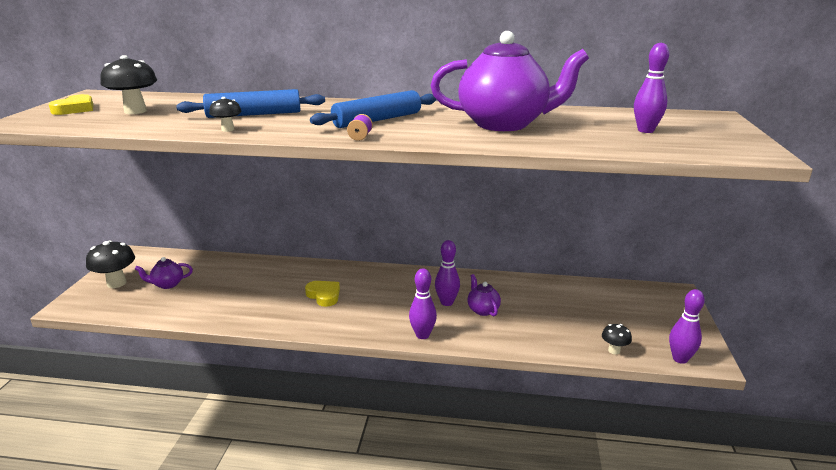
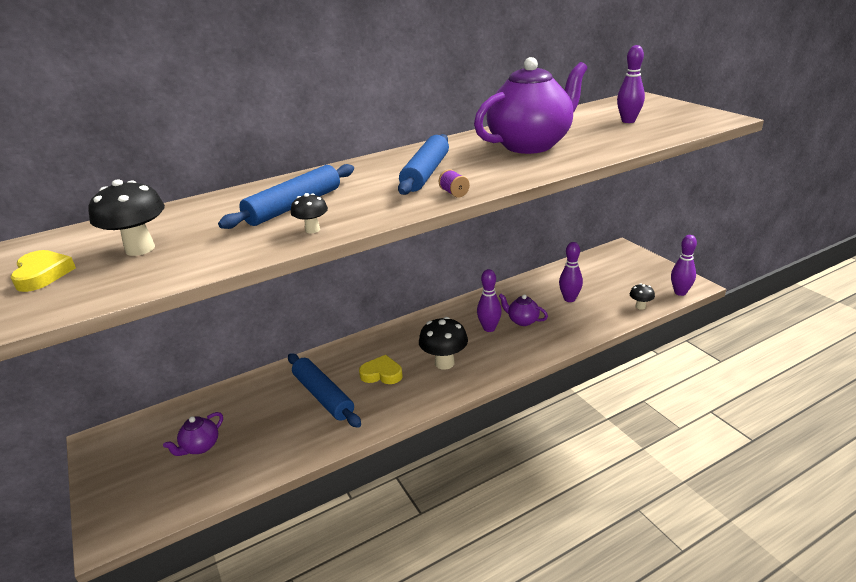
camera: 35 degrees left, 5 degrees up
(116, 283) = (132, 478): black mushroom -> black mushroom (444, 363)
(269, 290) = (323, 396): none -> blue rolling pin
(422, 335) = (509, 363): purple bowling pin -> purple bowling pin (569, 299)

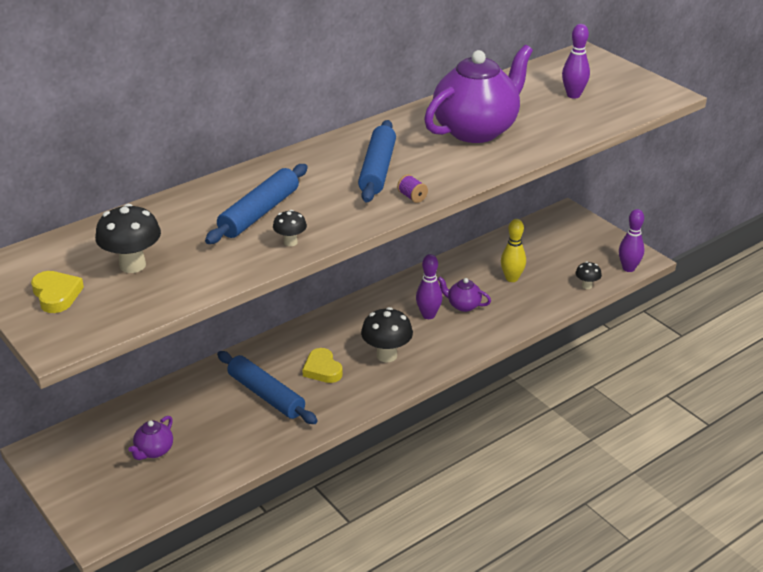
camera: 10 degrees left, 5 degrees up
(382, 374) = (322, 369): yellow heart -> yellow heart turned 120 degrees counterclockwise
(569, 299) = (512, 278): purple bowling pin -> yellow bowling pin

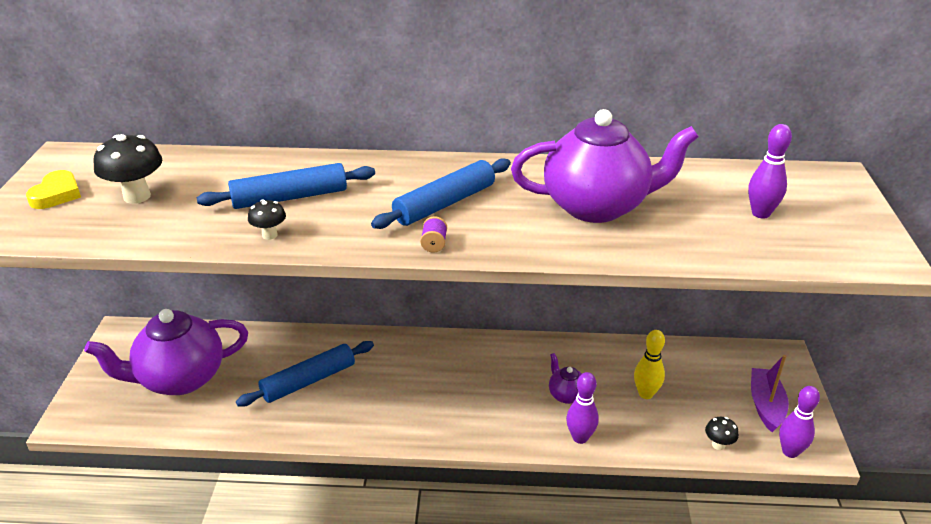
camera: 40 degrees right, 0 degrees up
(154, 451) = (180, 378): purple teapot -> purple teapot, size x2.32
(266, 395) = (308, 381): blue rolling pin -> blue rolling pin turned 60 degrees clockwise
(322, 369) = (376, 384): yellow heart -> none
(386, 355) = (442, 403): black mushroom -> none
(428, 315) = (523, 386): purple bowling pin -> purple bowling pin (580, 437)
(588, 248) = (766, 405): none -> purple boat

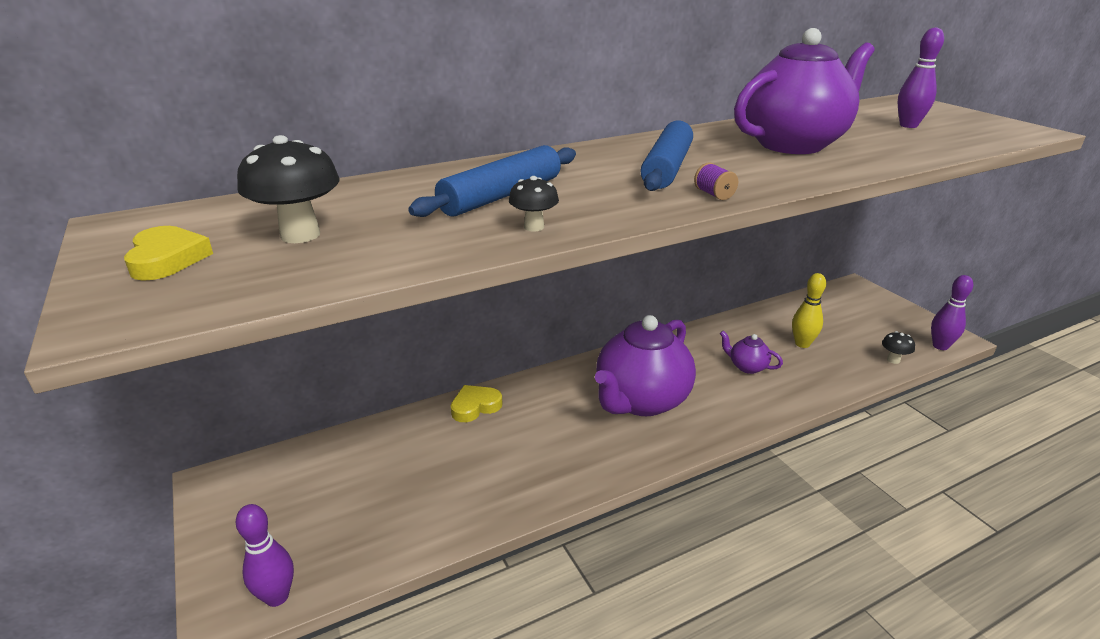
camera: 30 degrees left, 5 degrees down
(180, 378) = (346, 501): purple teapot -> purple teapot (641, 400)
(308, 381) = (503, 444): blue rolling pin -> none
(318, 342) = (475, 406): none -> yellow heart
(580, 437) = (796, 394): purple bowling pin -> purple bowling pin (277, 597)
(766, 405) = (887, 322): purple boat -> none

